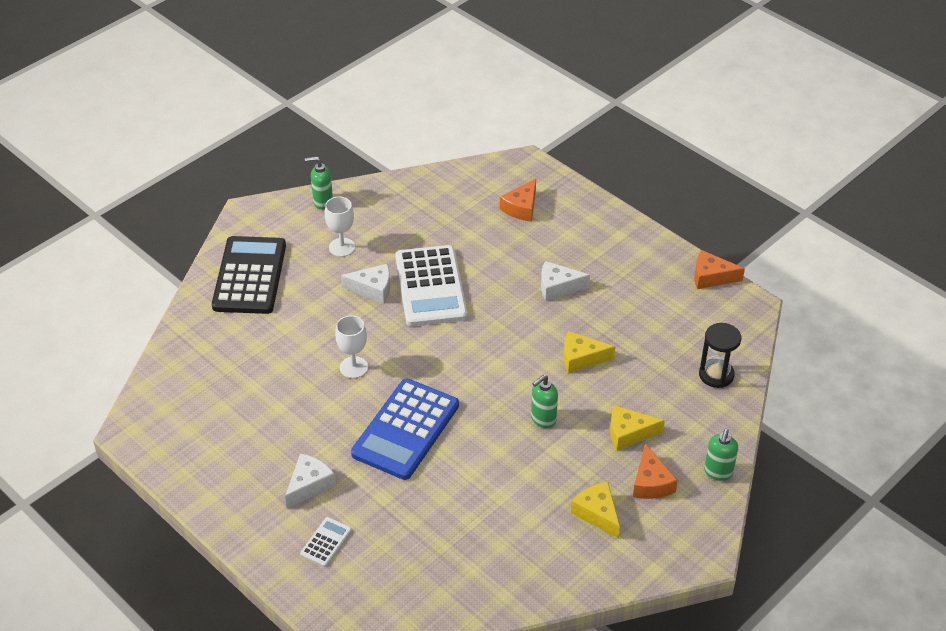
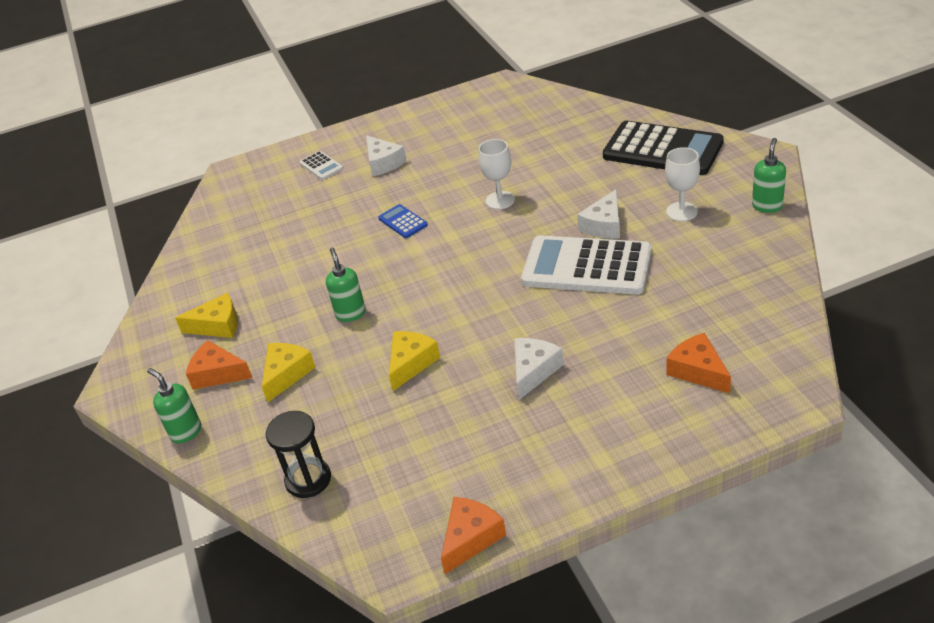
camera: 120 degrees right, 5 degrees down
(406, 430) = (403, 222): blue calculator -> blue calculator, size x0.44

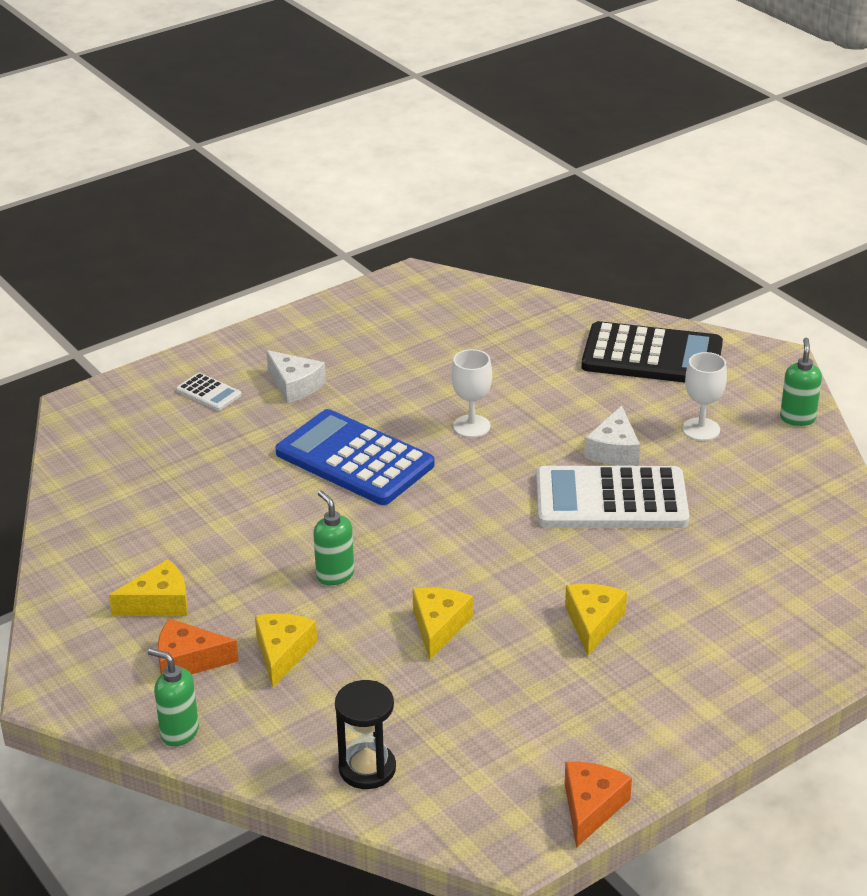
camera: 20 degrees left, 5 degrees down
(403, 222) = (354, 459): blue calculator -> blue calculator, size x2.28
(533, 371) = (593, 623): white cheese -> yellow cheese
(698, 371) = (781, 606): orange cheese -> none

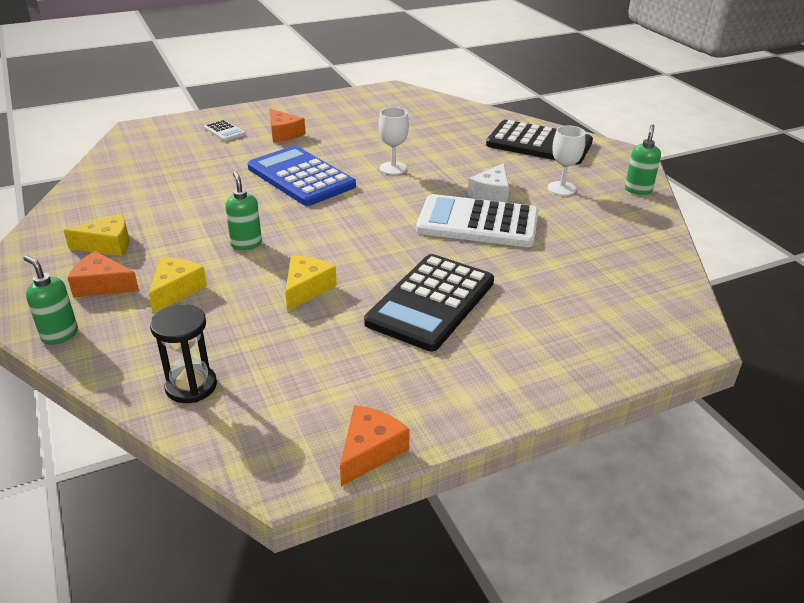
camera: 10 degrees right, 0 degrees up
(295, 385) = (283, 133): white cheese -> orange cheese
(593, 623) = (431, 302): yellow cheese -> black calculator

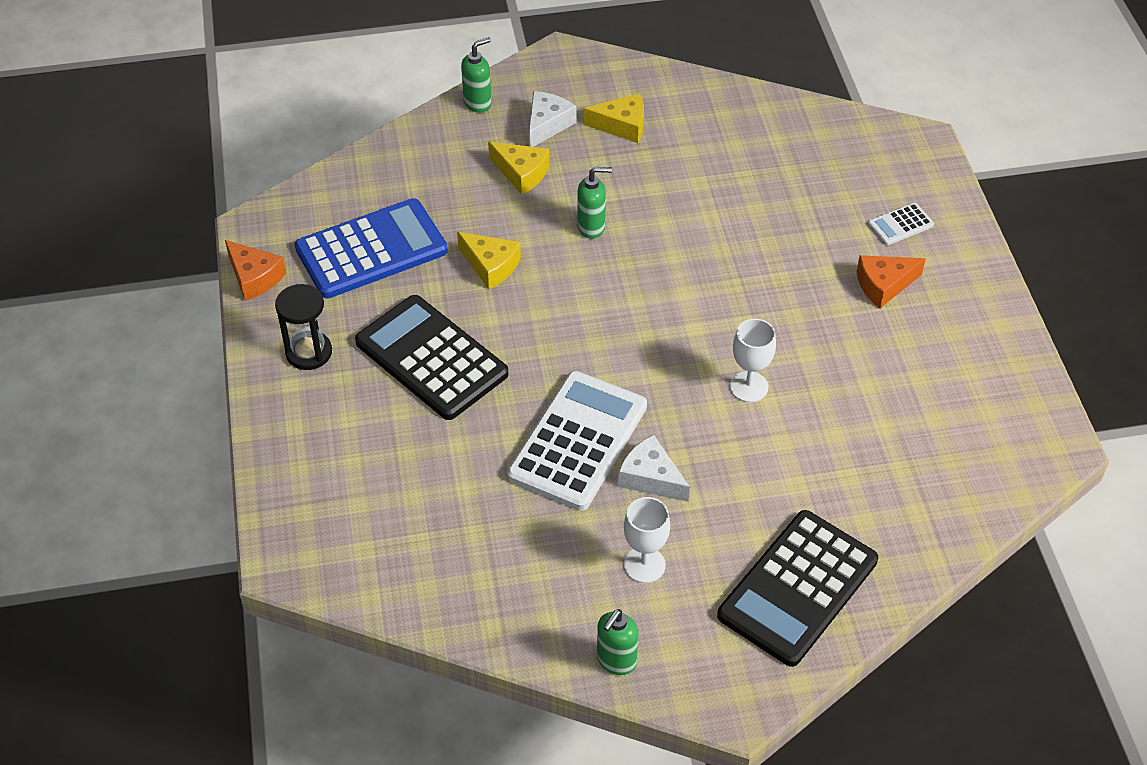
camera: 105 degrees right, 15 degrees up
(102, 285) = (547, 125): orange cheese -> white cheese
(107, 245) = (622, 125): yellow cheese -> yellow cheese turned 90 degrees counterclockwise
(191, 386) = (376, 180): black hourglass -> black hourglass (309, 352)
(300, 177) = (742, 288): blue calculator -> blue calculator (371, 250)
(638, 190) = (616, 661): green soap dispenser -> green soap dispenser turned 90 degrees clockwise

